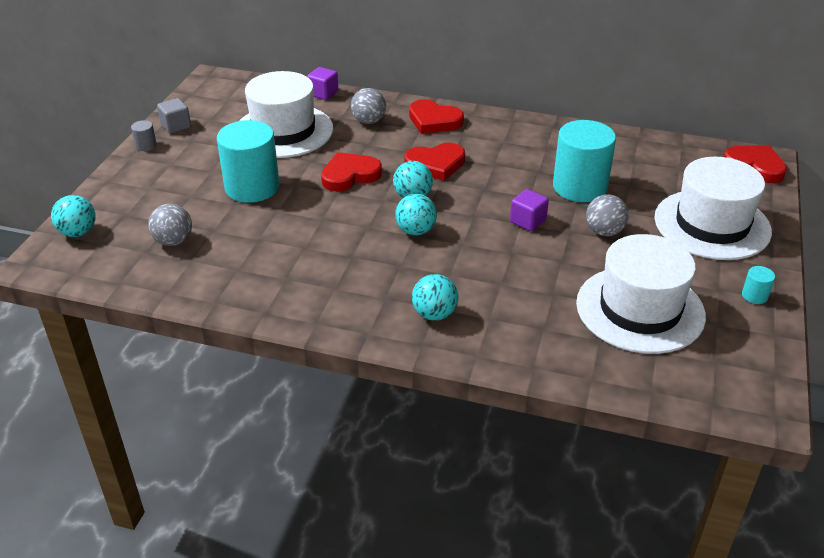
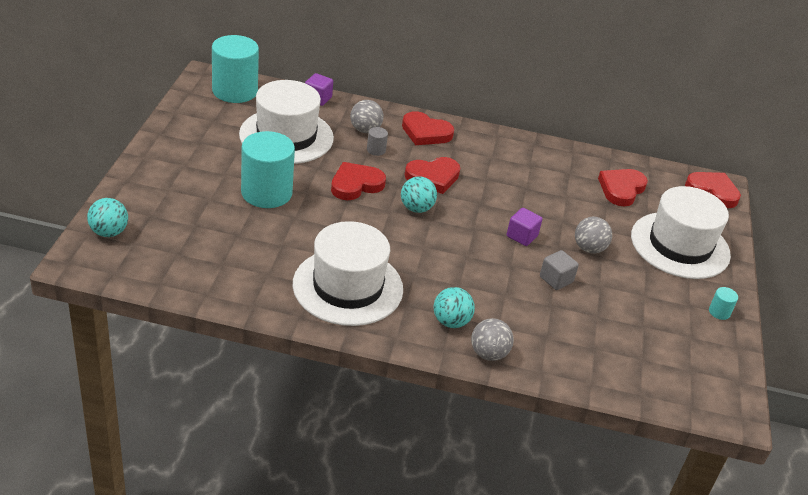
camera: 10 degrees left, 0 degrees up
(146, 146) = (156, 145): grey cylinder -> grey cylinder (376, 150)
(173, 241) = (202, 244): grey ball -> grey ball (488, 354)
(176, 126) = (181, 126): grey cube -> grey cube (556, 279)
(415, 231) = (424, 242): turquoise ball -> none
(579, 187) = (564, 205): turquoise cylinder -> turquoise cylinder (235, 91)
(640, 309) = (625, 322): white hat -> white hat (348, 286)
(648, 168) = (621, 189): none -> red heart

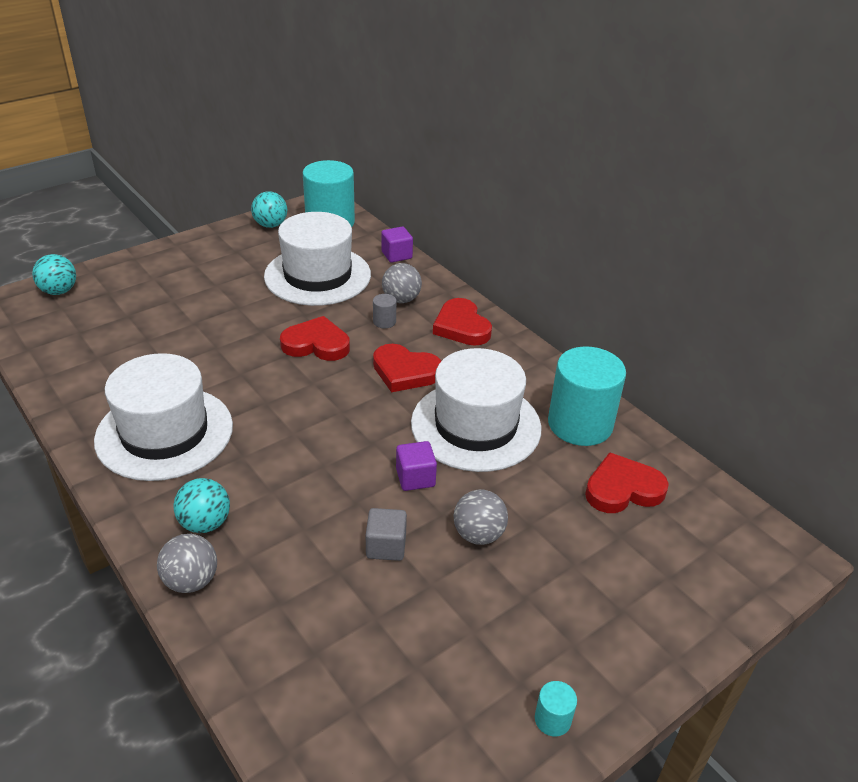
camera: 45 degrees right, 0 degrees up
(266, 193) = (225, 315): turquoise cylinder -> turquoise cylinder (580, 424)
(416, 208) = (342, 393): turquoise ball -> turquoise ball (270, 225)
(680, 245) = (614, 598): white hat -> white hat (476, 425)
(712, 191) = (764, 557): red heart -> none

